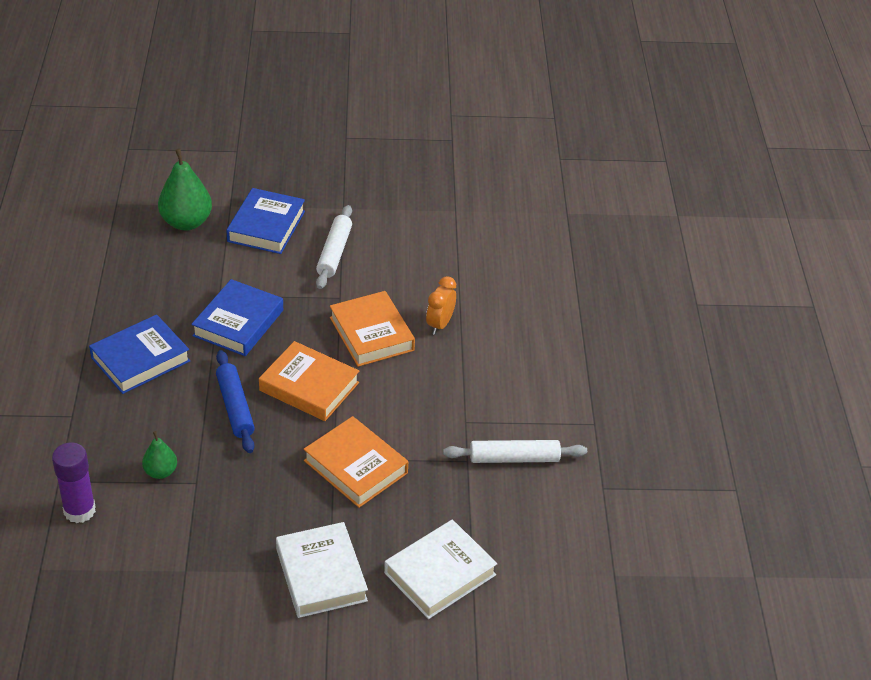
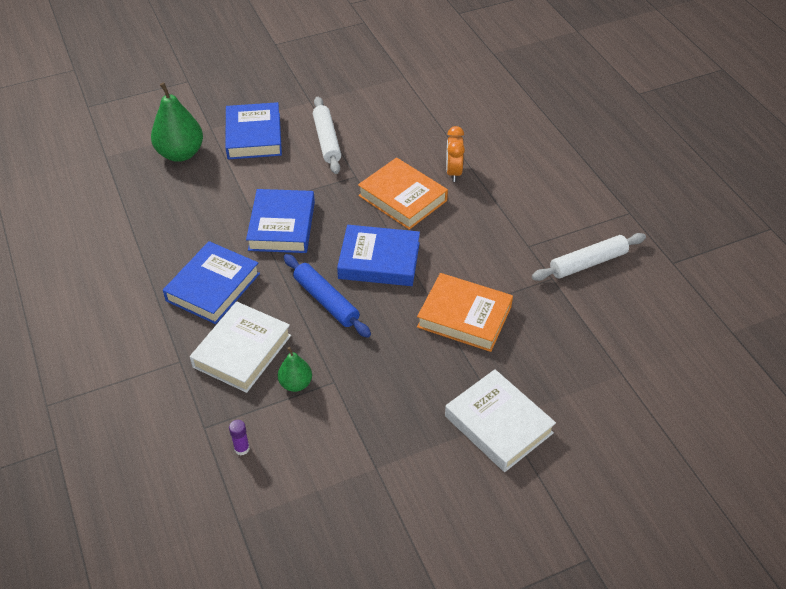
camera: 20 degrees left, 5 degrees up
(79, 511) = (242, 448): purple glue stick -> purple glue stick, size x0.48
(309, 386) = (379, 260): orange book -> blue book
(440, 574) = (596, 384): white book -> white book (242, 351)

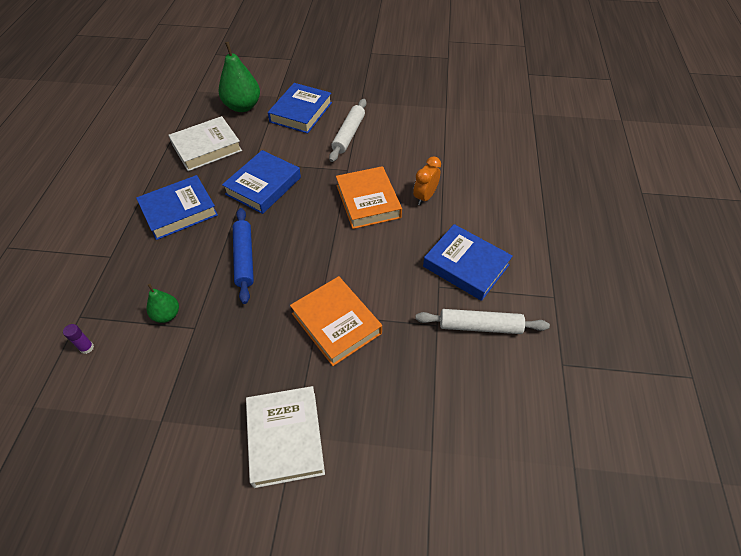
camera: 30 degrees right, 5 degrees up
(242, 351) = (155, 269): white book -> white book (207, 148)
(379, 260) = (309, 244): blue book -> blue book (466, 265)

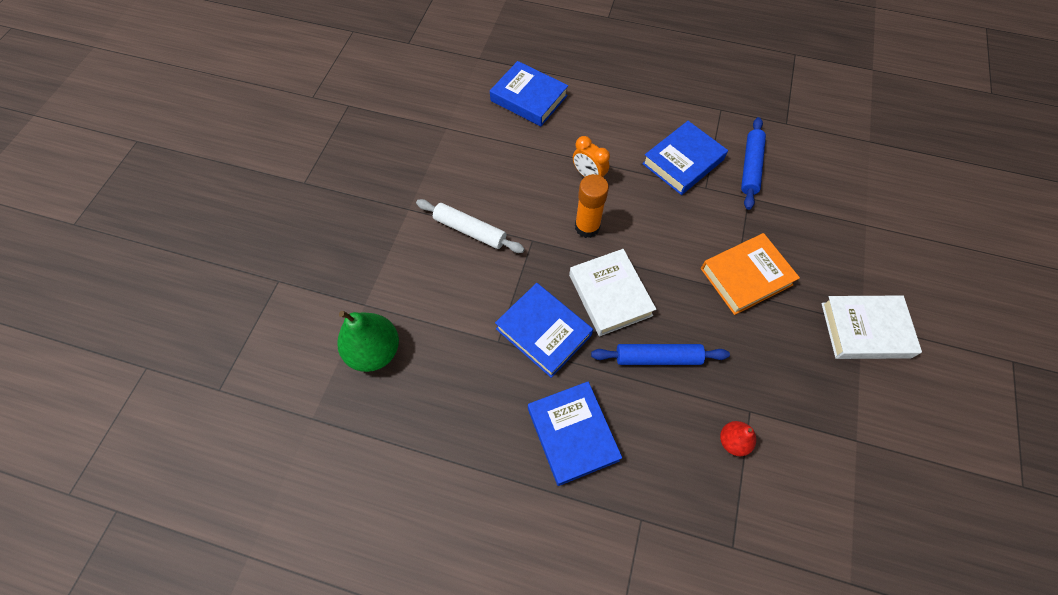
camera: 80 degrees left, 10 degrees up
(87, 348) = (776, 530): purple glue stick -> none
(167, 315) = (733, 441): green pear -> red pear
(207, 148) = (454, 401): white book -> white book (610, 295)
(301, 112) = (410, 278): blue book -> blue book (529, 98)
(368, 201) = (587, 227): orange book -> orange glue stick
(480, 326) = (750, 167): white rolling pin -> blue rolling pin

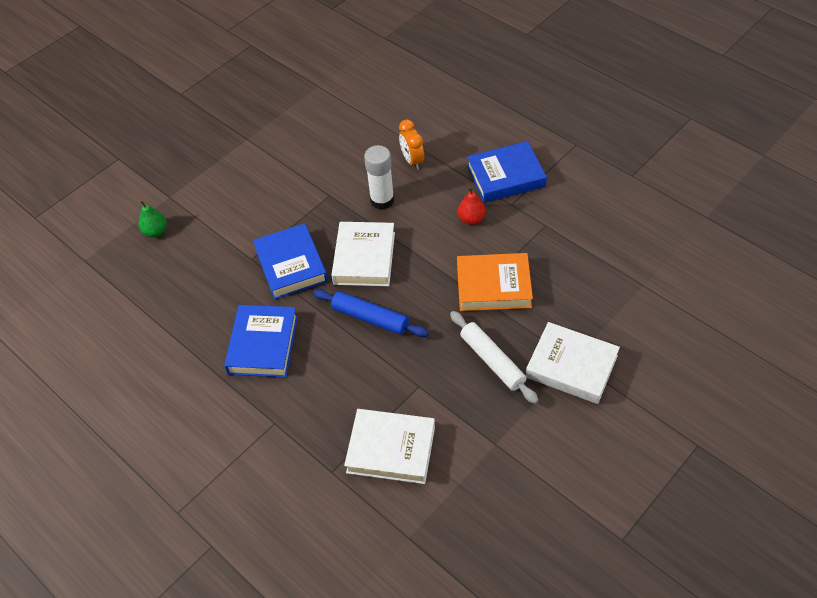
camera: 30 degrees right, 10 degrees down
(374, 351) = (155, 231): green pear -> green pear, size x0.55
(470, 230) = (284, 171): white rolling pin -> white rolling pin (492, 361)
(529, 98) = (404, 83): blue book -> none
(587, 227) = (382, 200): orange glue stick -> white glue stick
(733, 441) = (387, 401): red pear -> red pear (471, 219)
(750, 167) = (567, 201): blue rolling pin -> none
(771, 493) = (391, 449): none -> white book

